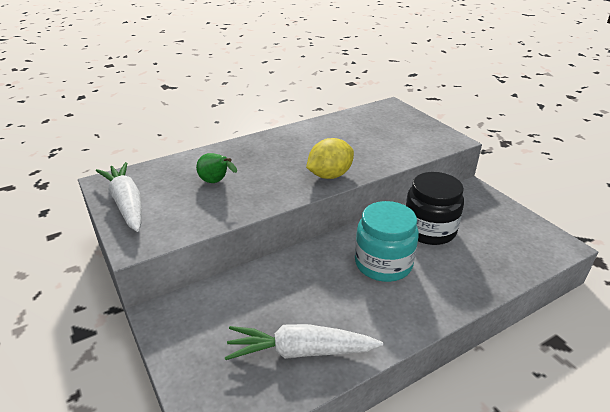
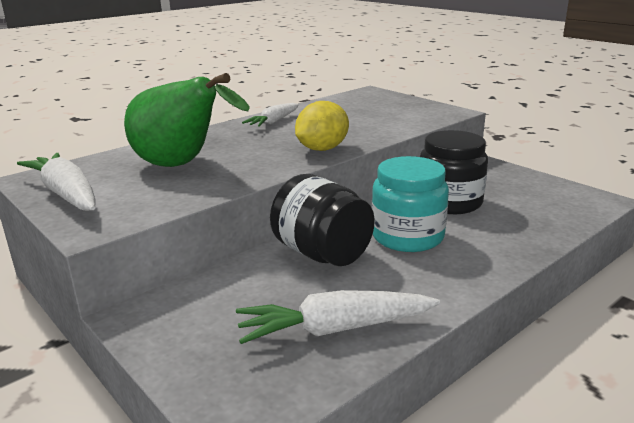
camera: 10 degrees left, 10 degrees down
(216, 182) = (182, 166): green pear -> green pear, size x2.09
(300, 136) = (273, 122): none -> white carrot
(311, 272) = (322, 254): none -> black jar

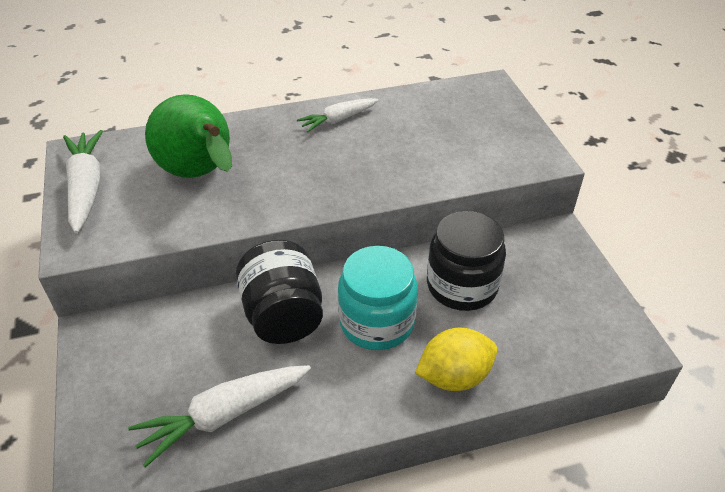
camera: 25 degrees right, 20 degrees up
(322, 149) = (345, 189): yellow lemon -> yellow lemon (454, 376)
(334, 329) = (223, 415): white carrot -> white carrot turned 45 degrees counterclockwise

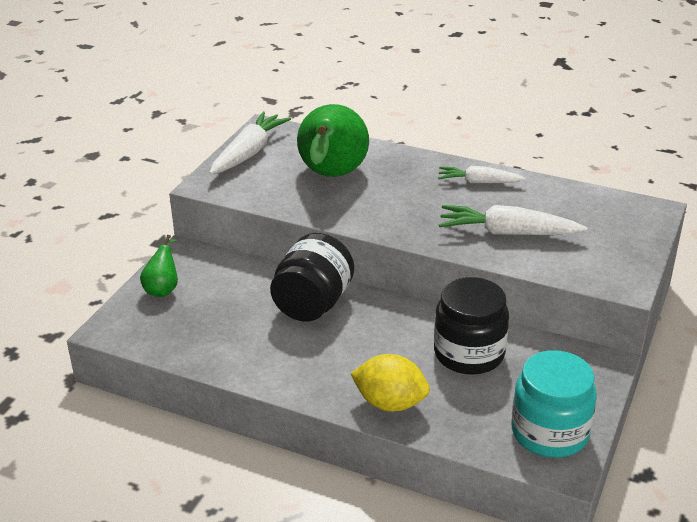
camera: 40 degrees right, 10 degrees down
(110, 389) = (163, 289): none -> green pear
(223, 415) = (212, 339): white carrot -> white carrot (507, 233)
(377, 322) = (373, 342): turquoise jar -> turquoise jar (549, 432)

